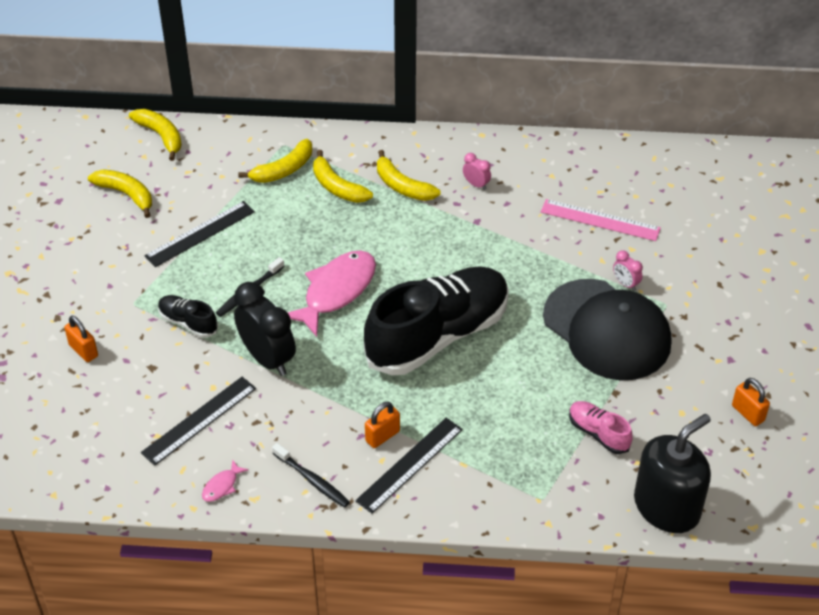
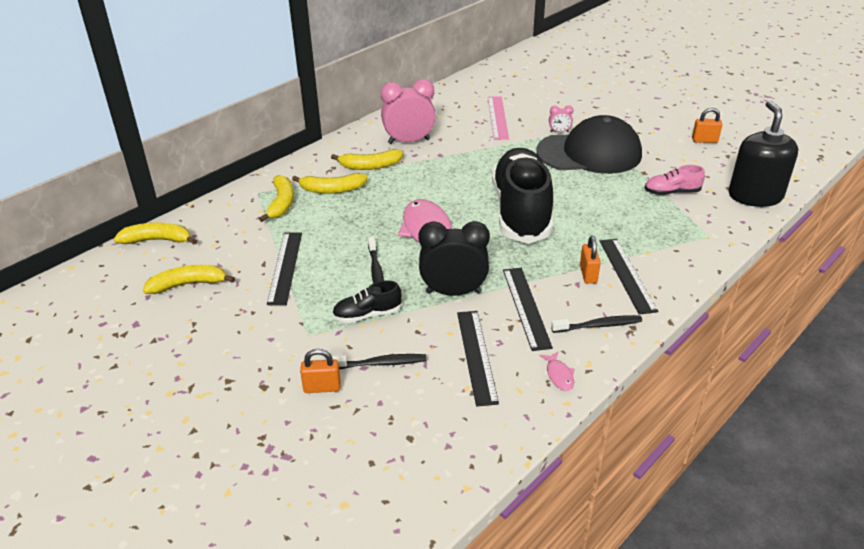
camera: 50 degrees left, 10 degrees down
(138, 367) = (380, 363): none -> black toothbrush
(292, 417) = (526, 307): none -> black ruler
(476, 184) = (409, 141): pink clock -> pink clock, size x2.22
(600, 220) = (497, 117): pink ruler -> pink ruler turned 60 degrees counterclockwise

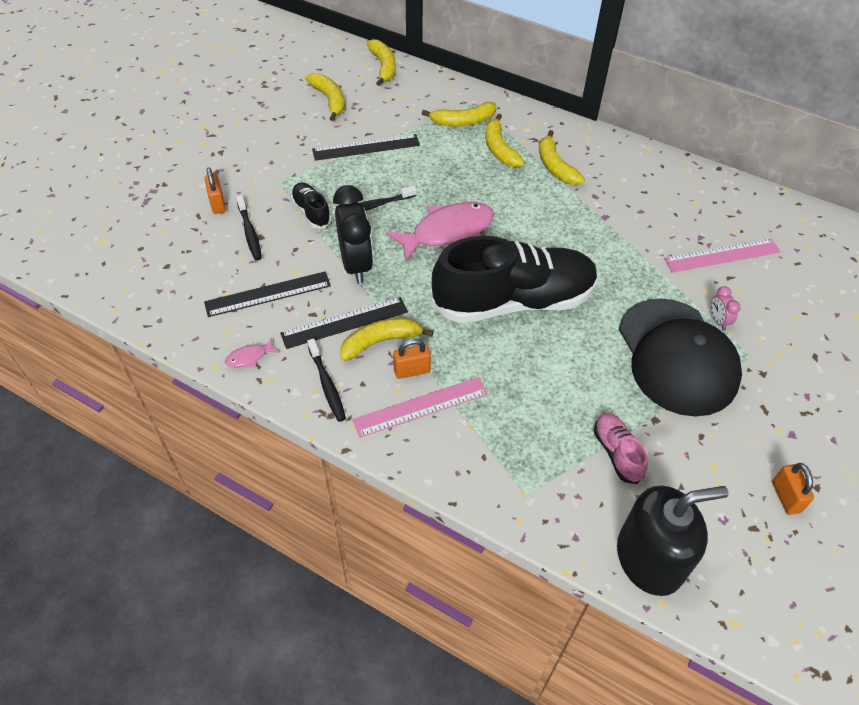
camera: 75 degrees right, 15 degrees up
(409, 141) = (621, 186): pink clock -> none
(553, 288) = (380, 341): none -> yellow banana
(627, 274) = (420, 407): black ruler -> pink ruler

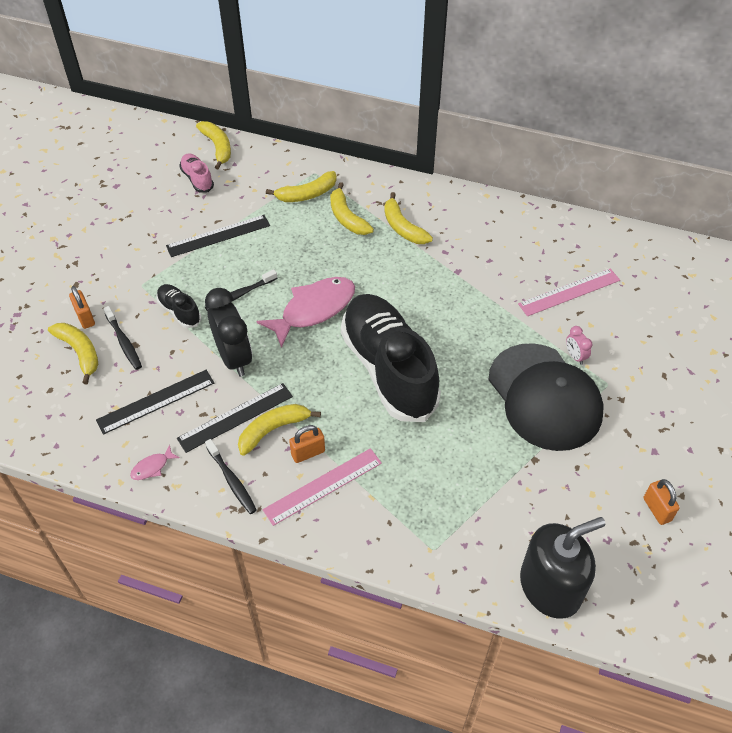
camera: 10 degrees left, 0 degrees up
(329, 100) = (171, 191): yellow banana -> yellow banana (80, 352)
(513, 301) = (388, 369): black shoe -> black shoe turned 90 degrees counterclockwise
(617, 452) = (506, 496): pink shoe -> pink shoe (197, 179)

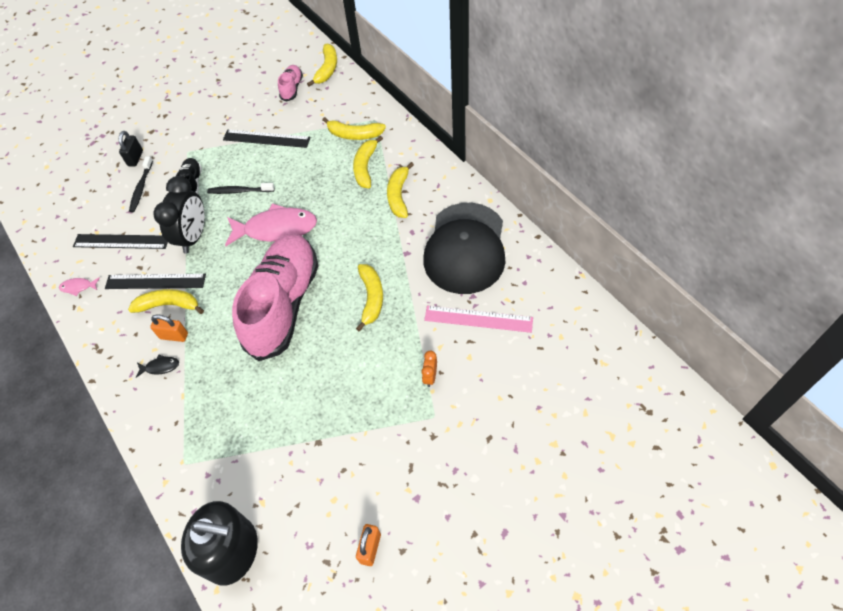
camera: 40 degrees right, 5 degrees up
(80, 352) = (111, 181): yellow banana -> yellow banana (371, 298)
(85, 318) = (135, 158): orange padlock -> black padlock
(232, 480) = (112, 326): black toothbrush -> none
(323, 486) = (160, 367): pink ruler -> black fish
(388, 369) = (283, 304): black shoe -> pink shoe
(544, 397) = (374, 396): black cap -> black cap (465, 248)
(575, 356) = (430, 377): pink clock -> orange clock

